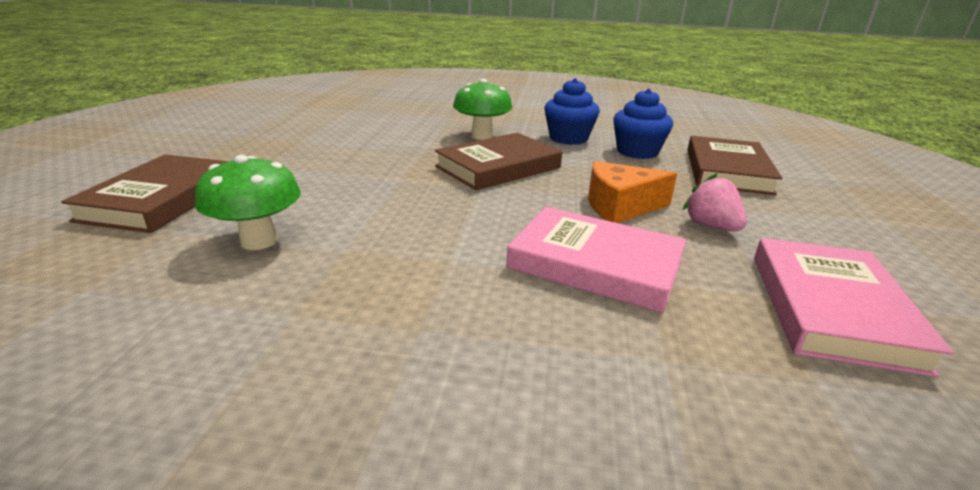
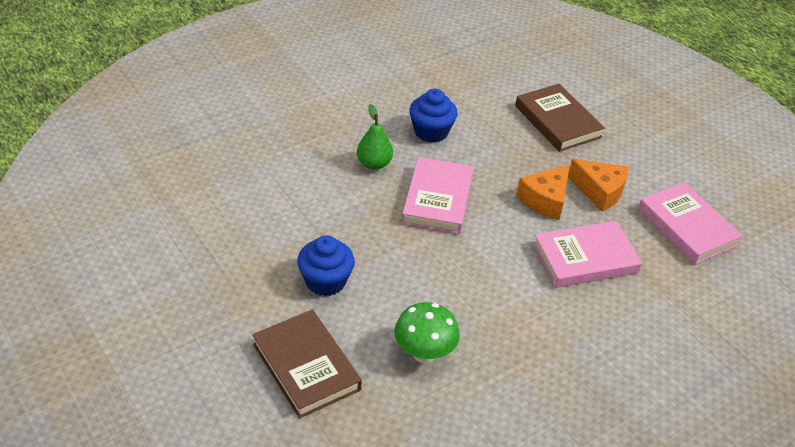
camera: 45 degrees left, 15 degrees up
(482, 136) = (374, 164): green mushroom -> green pear
(498, 167) = (438, 199): brown book -> pink book
(637, 152) = (490, 126): blue cupcake -> blue cupcake (325, 281)
(711, 226) = (600, 191): pink strawberry -> orange cheese

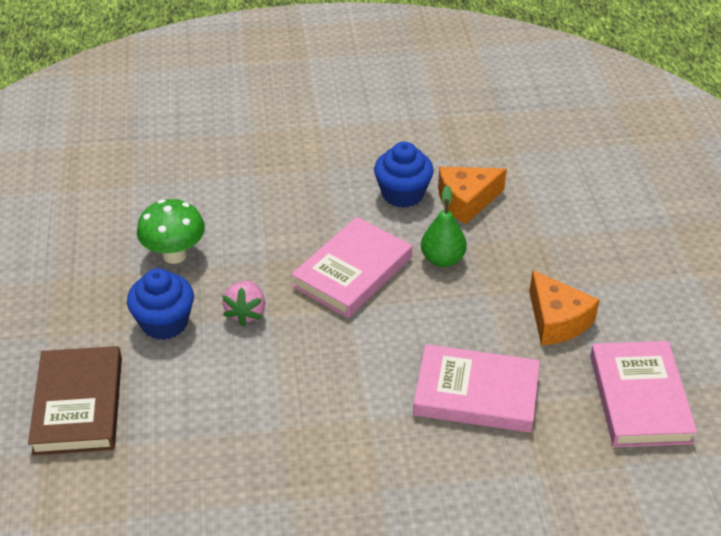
camera: 30 degrees right, 0 degrees up
(374, 164) = (311, 212): green pear -> green pear (442, 259)
(382, 254) = (246, 313): none -> pink strawberry
(424, 353) = (208, 435): green mushroom -> green mushroom (174, 255)
(545, 200) = (480, 310): orange cheese -> orange cheese (466, 201)
(557, 121) = (566, 223): brown book -> none

